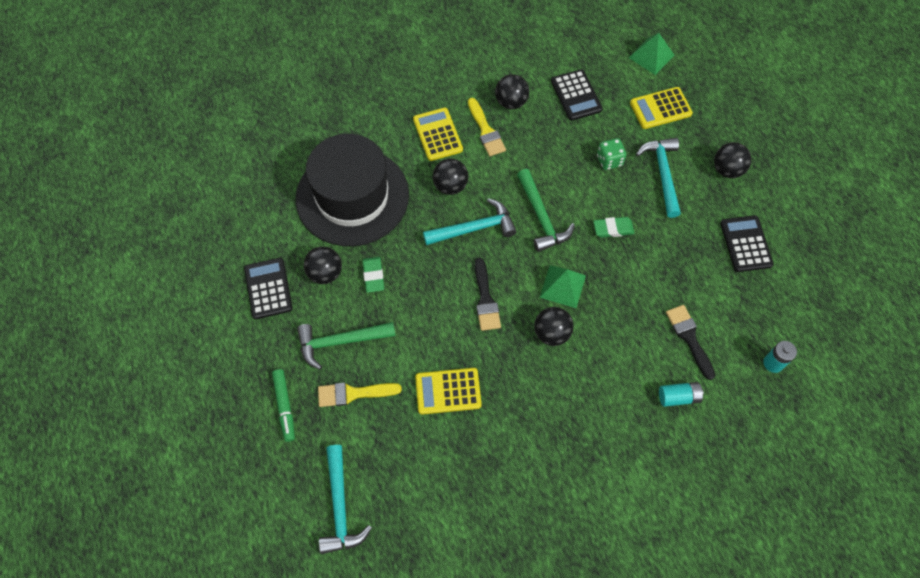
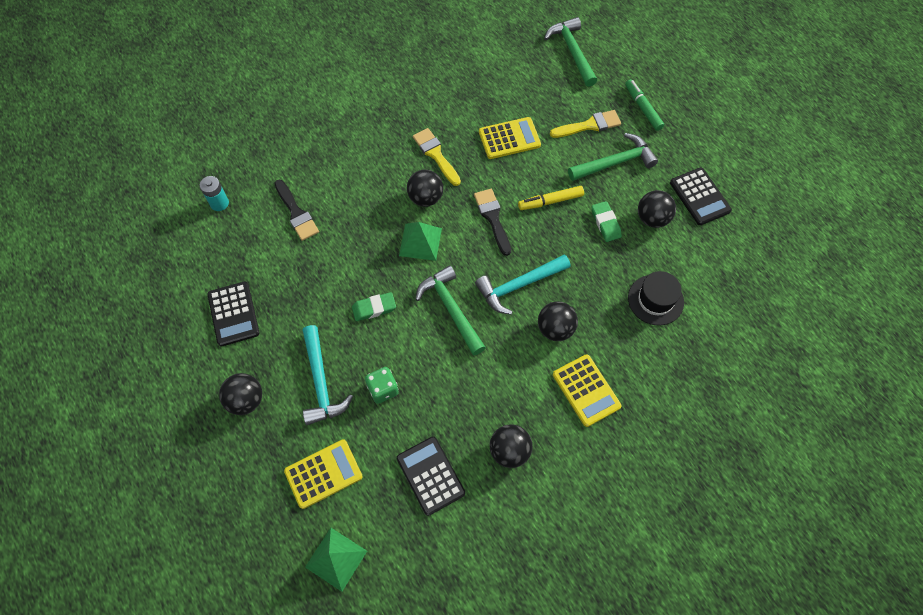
camera: 170 degrees right, 0 degrees up
(340, 507) = (572, 51): turquoise hammer -> green hammer
(352, 196) = (655, 300): black hat -> black hat, size x0.46
(422, 308) = (550, 201): none -> yellow marker
(486, 131) = (531, 405): yellow brush -> yellow brush (436, 155)
(678, 397) = (308, 163): turquoise battery -> none

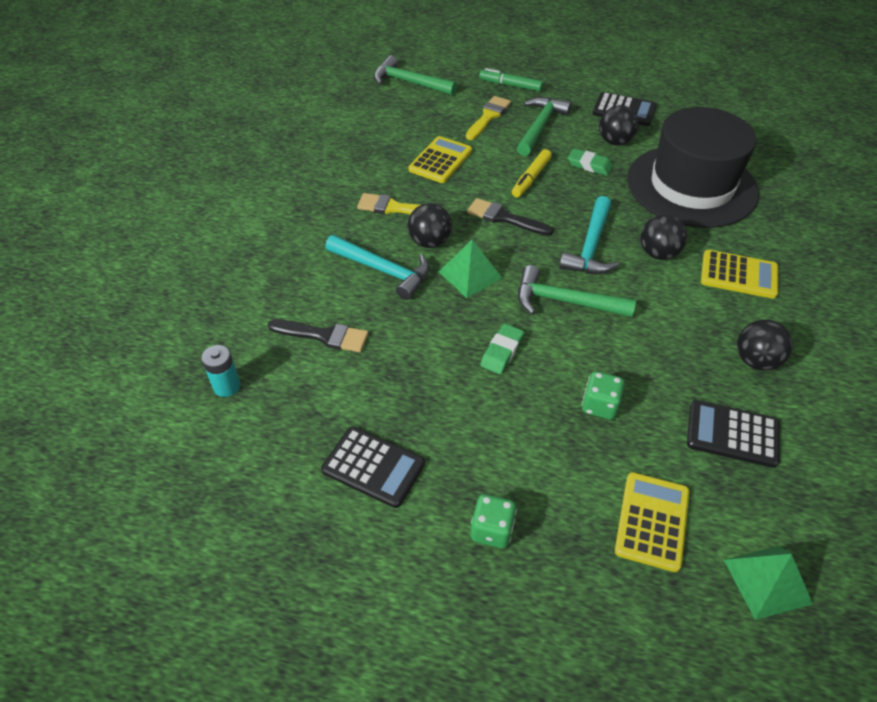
camera: 45 degrees left, 15 degrees down
(246, 400) = (492, 530): black ball -> green dice
(321, 382) = (540, 449): turquoise hammer -> turquoise hammer (384, 270)
(655, 300) = (691, 186): black hat -> black hat, size x2.19

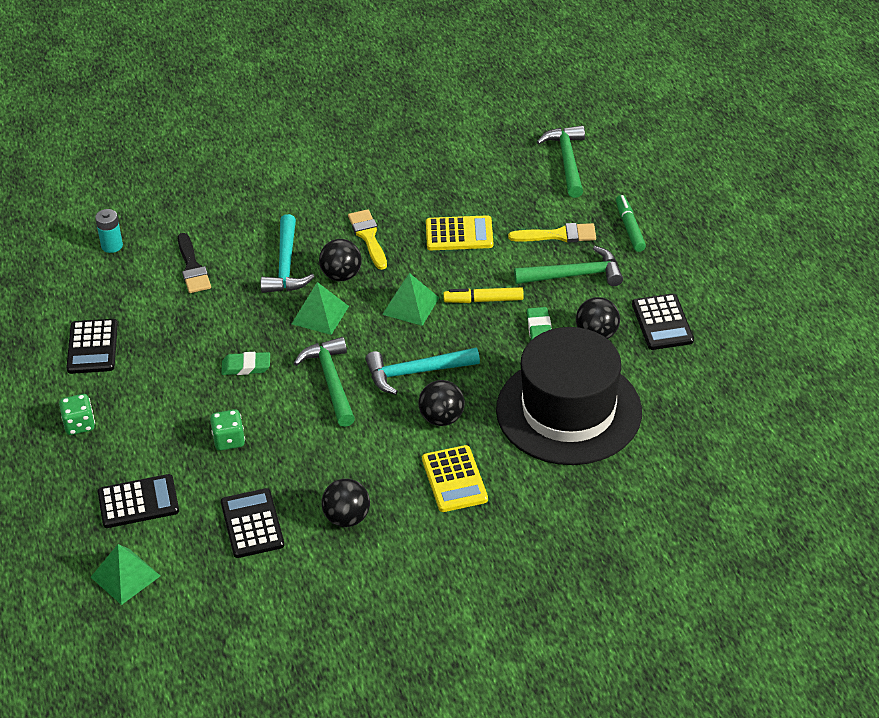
camera: 60 degrees right, 5 degrees down
(504, 218) = (410, 306): black brush -> green pyramid
(652, 521) = (138, 502): yellow calculator -> black calculator

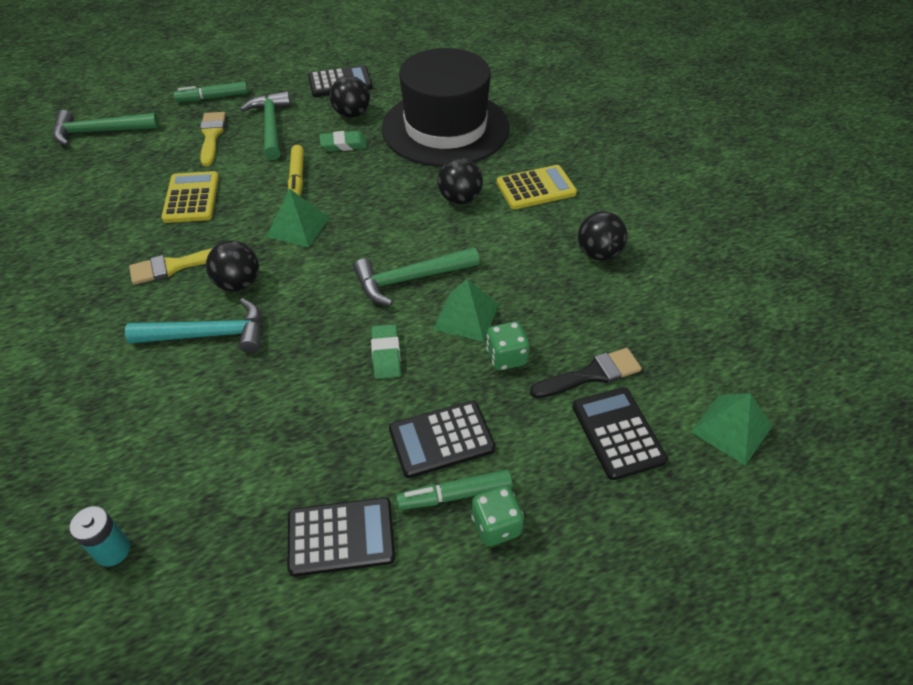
camera: 95 degrees left, 5 degrees up
(109, 404) = (454, 495): none -> green marker
(192, 267) = (190, 434): black brush -> black brush (591, 374)
(252, 524) = (624, 324): black calculator -> black calculator (441, 439)
(320, 315) = (303, 296): green pyramid -> green pyramid (466, 316)
(415, 372) = (398, 219): turquoise hammer -> none

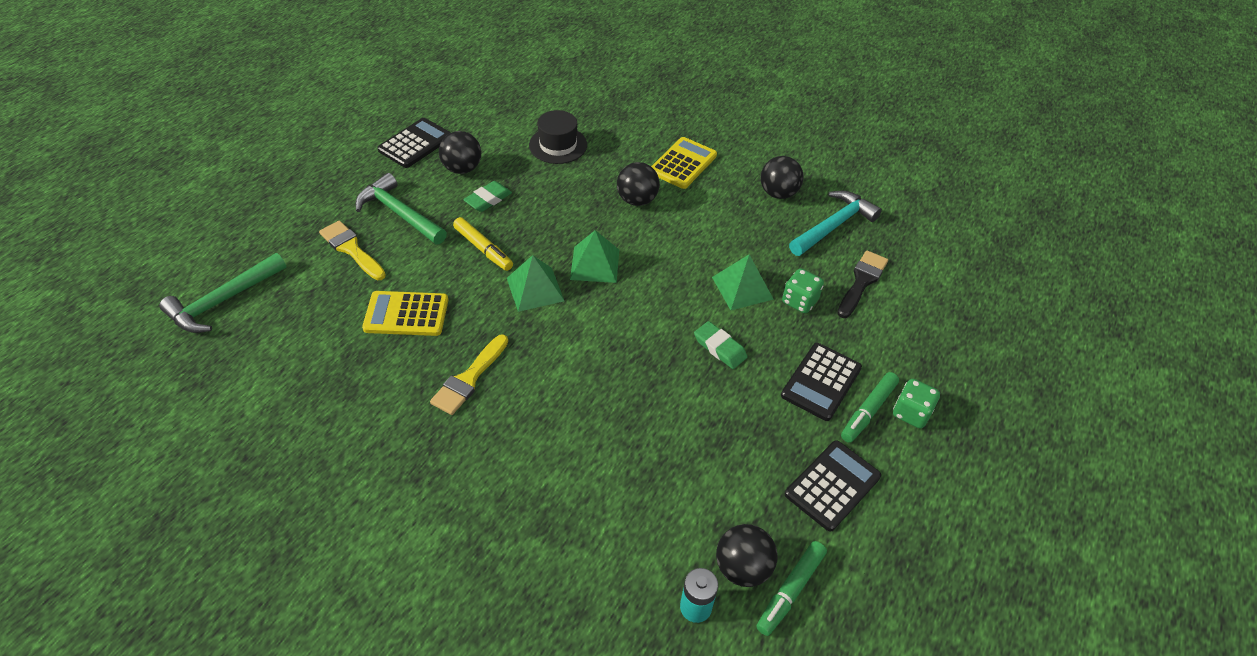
camera: 40 degrees left, 0 degrees up
(191, 198) = (406, 314): yellow calculator -> yellow calculator turned 45 degrees counterclockwise
(209, 335) = (570, 414): turquoise hammer -> turquoise hammer (834, 225)
(213, 97) = (304, 212): green marker -> green marker (790, 591)
(238, 283) = (543, 362): black ball -> black ball (742, 568)
(409, 279) = (672, 283): green hammer -> none
(445, 128) = (558, 145): black hat -> black hat, size x0.46
(617, 433) = (915, 310): black calculator -> none
(731, 429) = (969, 268): green pyramid -> green pyramid (595, 264)

